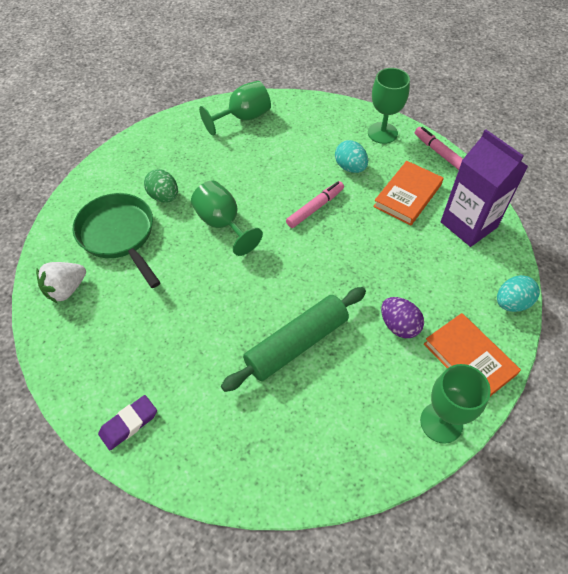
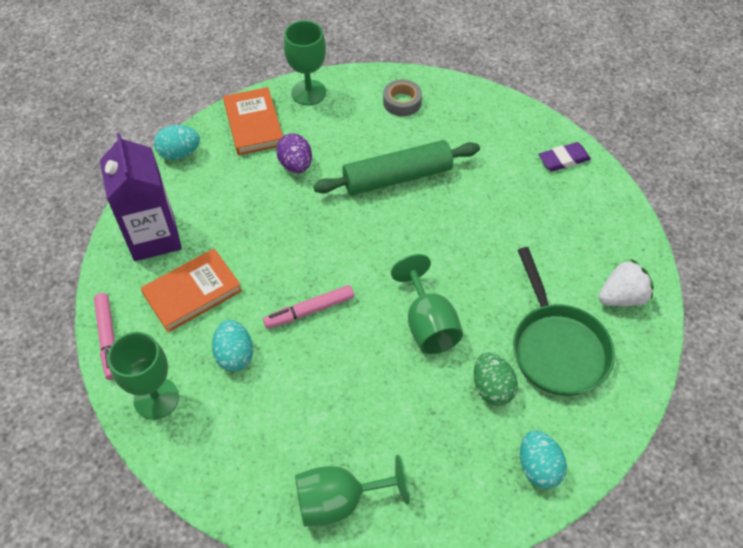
camera: 160 degrees left, 0 degrees up
(125, 163) = (538, 467): none -> turquoise egg
(331, 446) = (402, 102): none -> grey tape

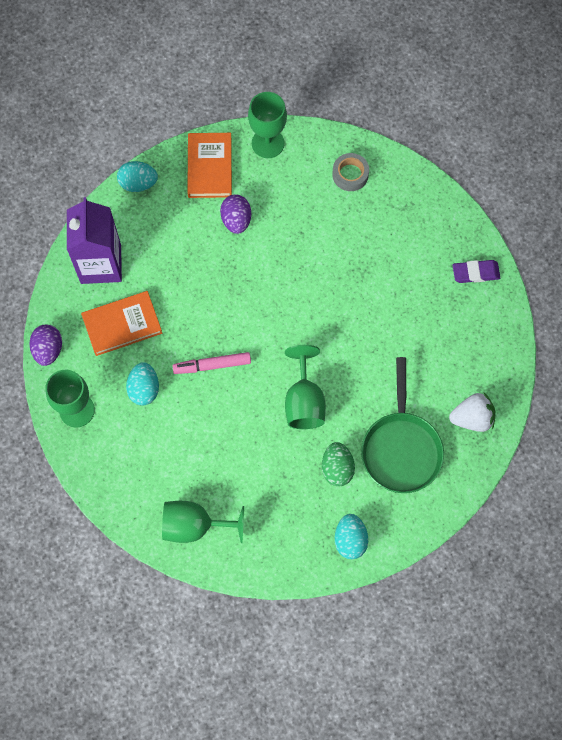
camera: 15 degrees right, 15 degrees up
(108, 339) = (48, 350): pink marker -> purple egg
(397, 177) = (321, 255): green rolling pin -> none

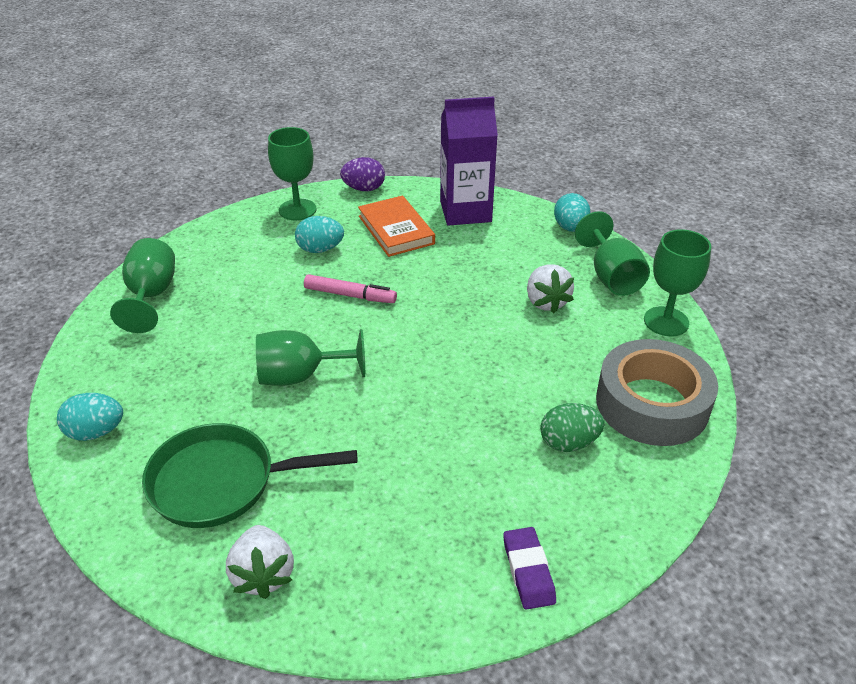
camera: 85 degrees right, 30 degrees down
(210, 167) = (611, 277): orange book -> green goblet
(212, 365) = (350, 295): pink marker -> pink marker turned 120 degrees clockwise
(236, 220) = (546, 302): purple egg -> white strawberry
(337, 468) = (201, 413): green egg -> green egg (568, 443)
(350, 175) = (652, 403): grey tape -> grey tape, size x2.07

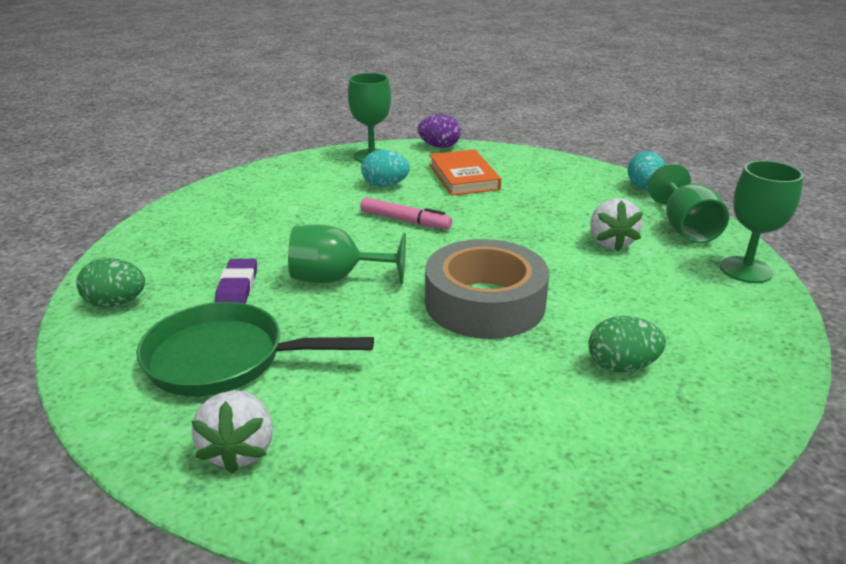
camera: 10 degrees right, 10 degrees down
(96, 432) = (116, 303): turquoise egg -> green egg
(151, 295) = (213, 205): green goblet -> none
(465, 211) = (536, 169): purple carton -> none
(528, 571) = (555, 488): purple eraser -> purple eraser (237, 287)
(652, 403) = (725, 340): grey tape -> grey tape (485, 303)

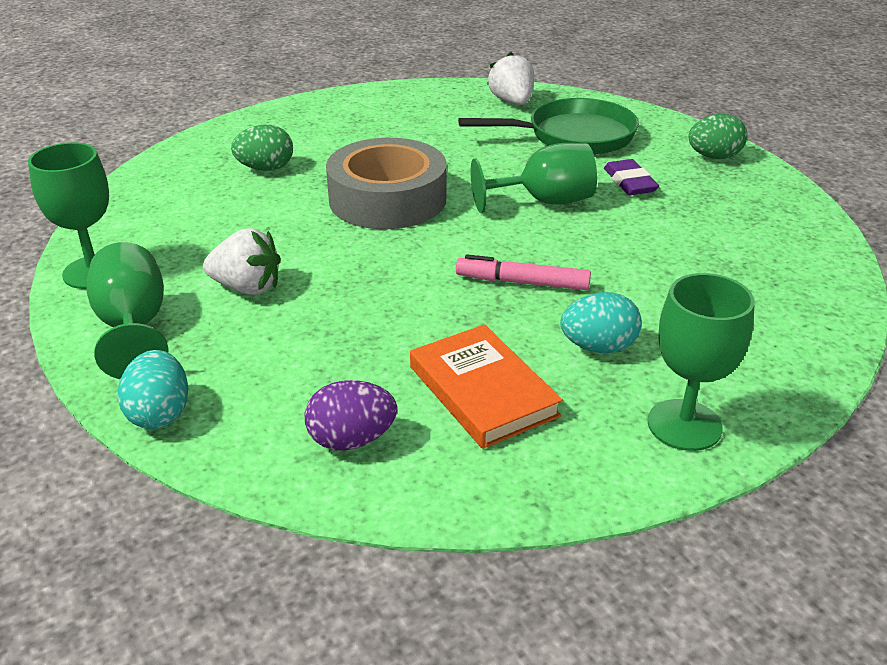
camera: 165 degrees right, 5 degrees up
(439, 146) = (576, 490): purple egg -> purple egg (351, 440)
(610, 242) = (247, 287): white strawberry -> white strawberry turned 120 degrees clockwise

